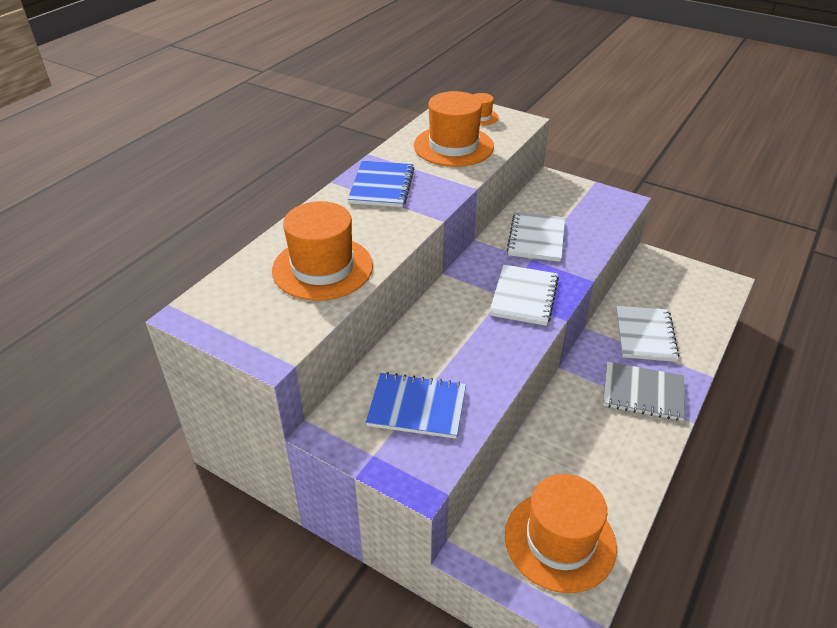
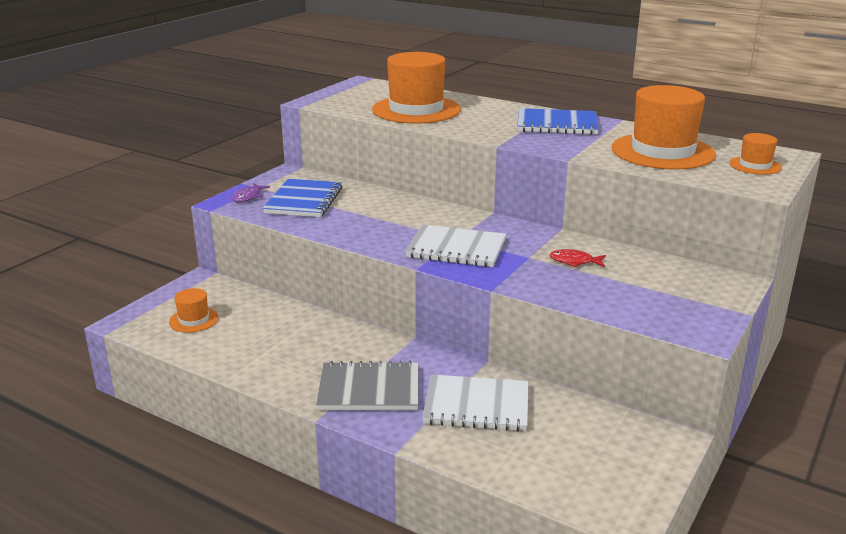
camera: 90 degrees right, 15 degrees down
(405, 461) = (248, 197): none -> purple fish
(536, 238) = (574, 261): white notebook -> red fish
(560, 540) = (194, 320): orange hat -> orange hat, size x0.47
(643, 393) = (369, 389): grey notebook -> grey notebook turned 75 degrees clockwise

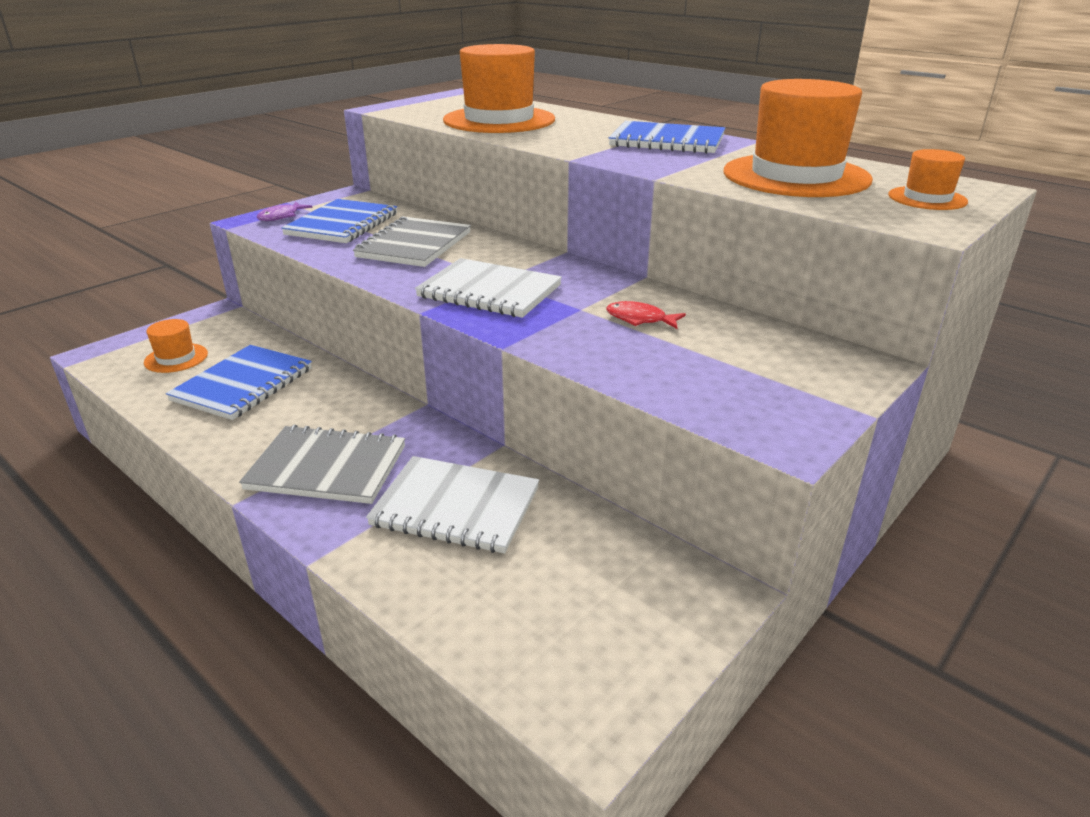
camera: 10 degrees right, 5 degrees up
(264, 336) = (243, 384): none -> blue notebook
(374, 215) = (414, 245): none -> grey notebook

